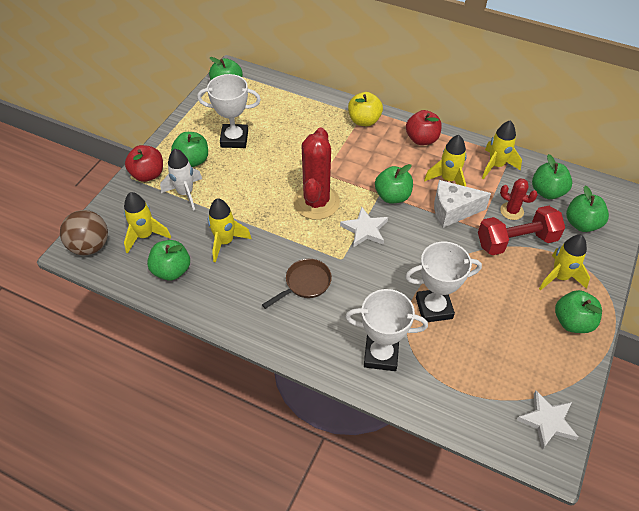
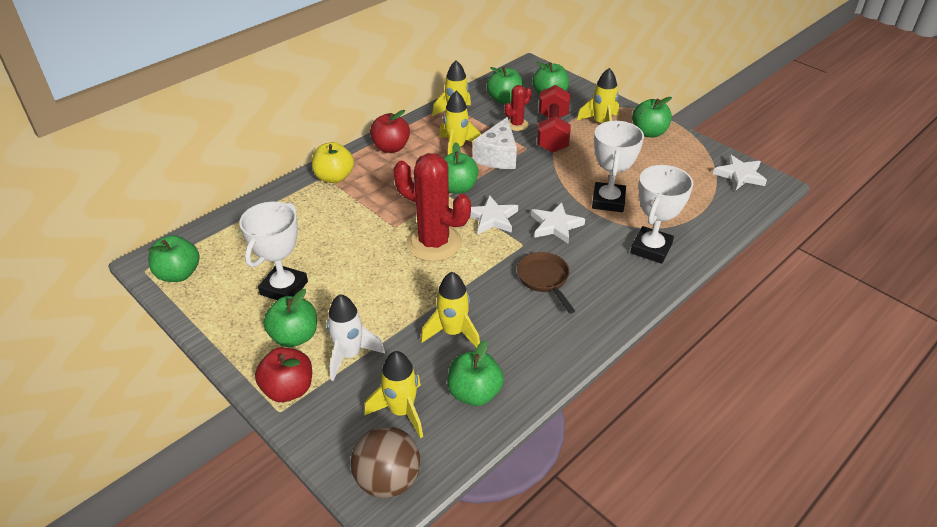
camera: 70 degrees left, 10 degrees down
(377, 275) = (555, 225): none -> white star

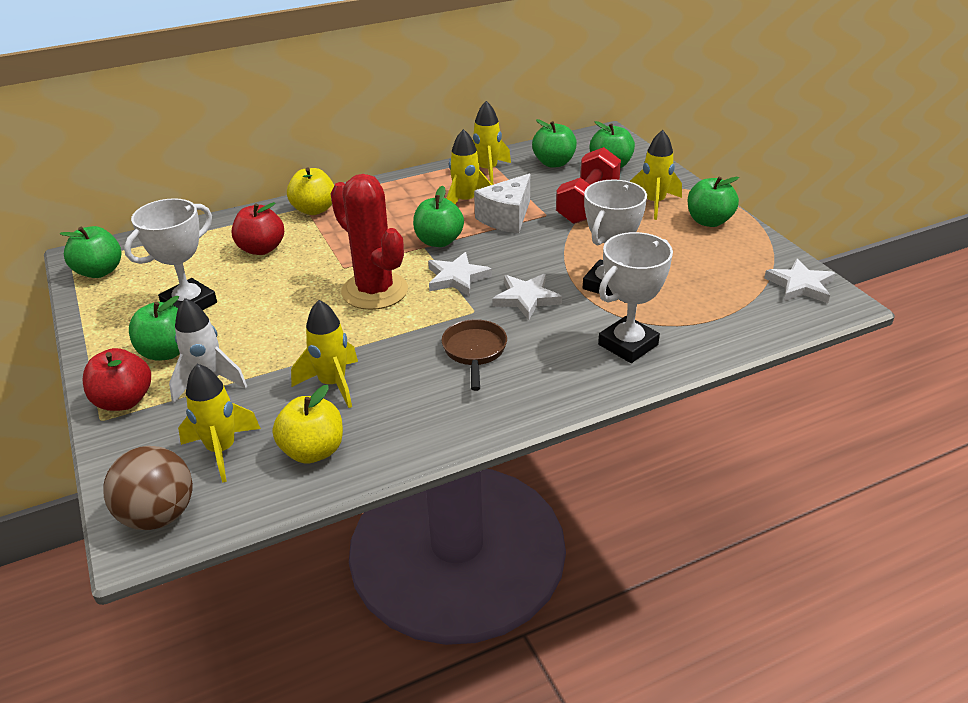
camera: 20 degrees right, 5 degrees down
(391, 147) = (394, 191): red apple -> red apple (261, 249)
(474, 393) = (313, 451): green apple -> yellow apple
(516, 124) = (550, 189): red cactus -> none

